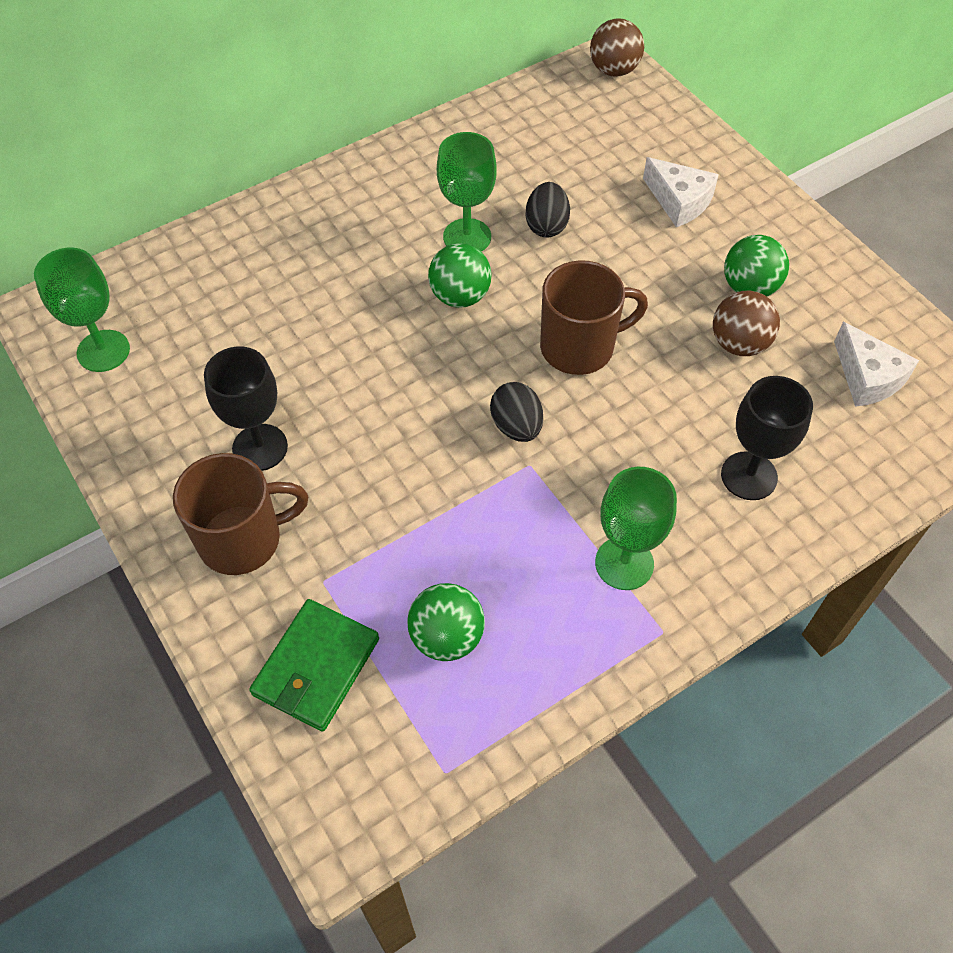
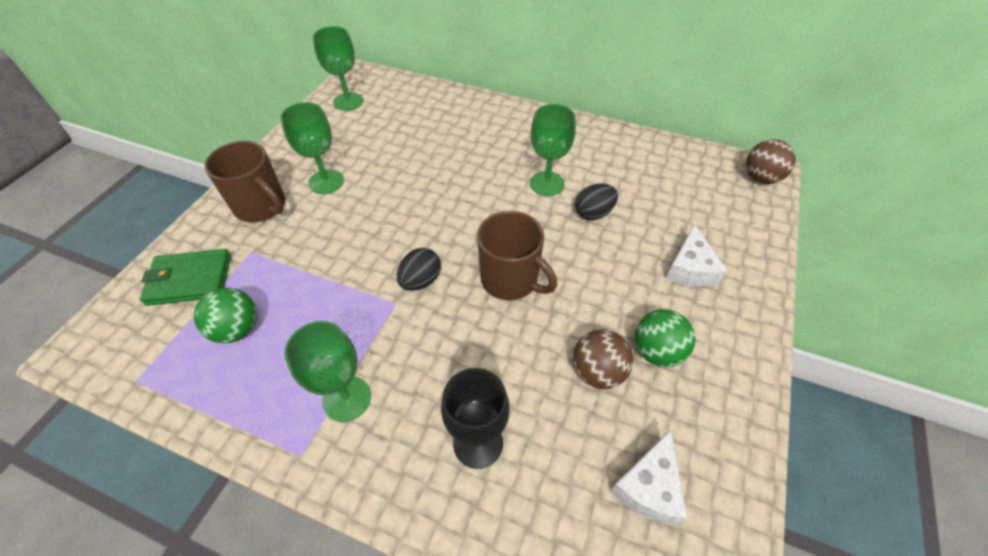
camera: 55 degrees right, 5 degrees down
(260, 447) = (326, 182): black goblet -> green goblet
(460, 296) = (499, 204): green ball -> none

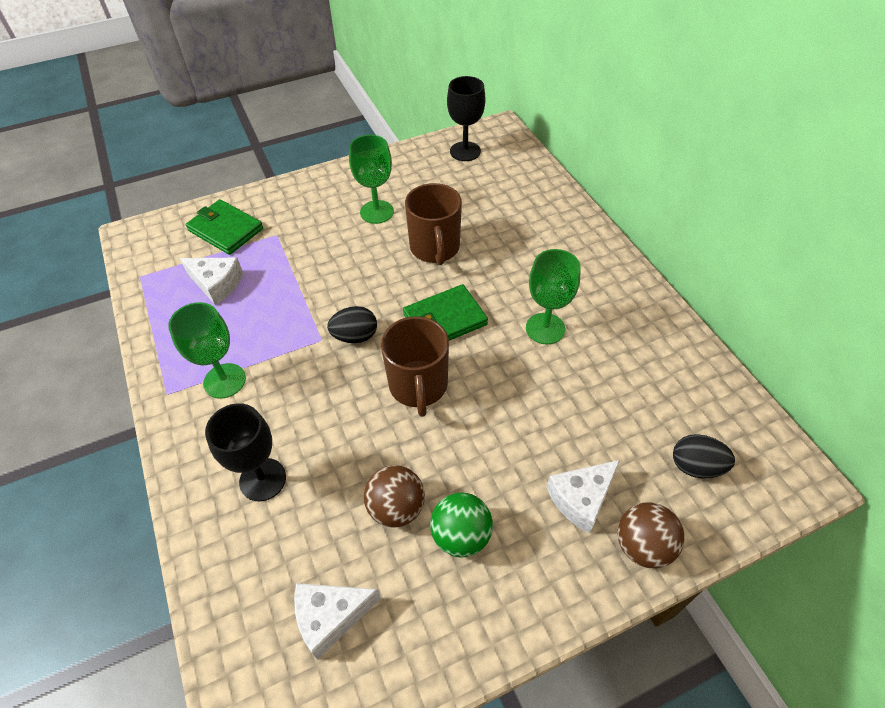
camera: 45 degrees right, 0 degrees up
(238, 329) = (217, 284): green ball -> white cheese
(261, 206) = (316, 204): brown mug -> brown mug (435, 248)
(348, 101) = (465, 151): green goblet -> black goblet
(474, 223) = (445, 320): none -> green wallet
(593, 213) = (554, 384): black egg -> black egg (695, 466)
(760, 178) = (783, 478): brown ball -> brown ball (642, 546)

